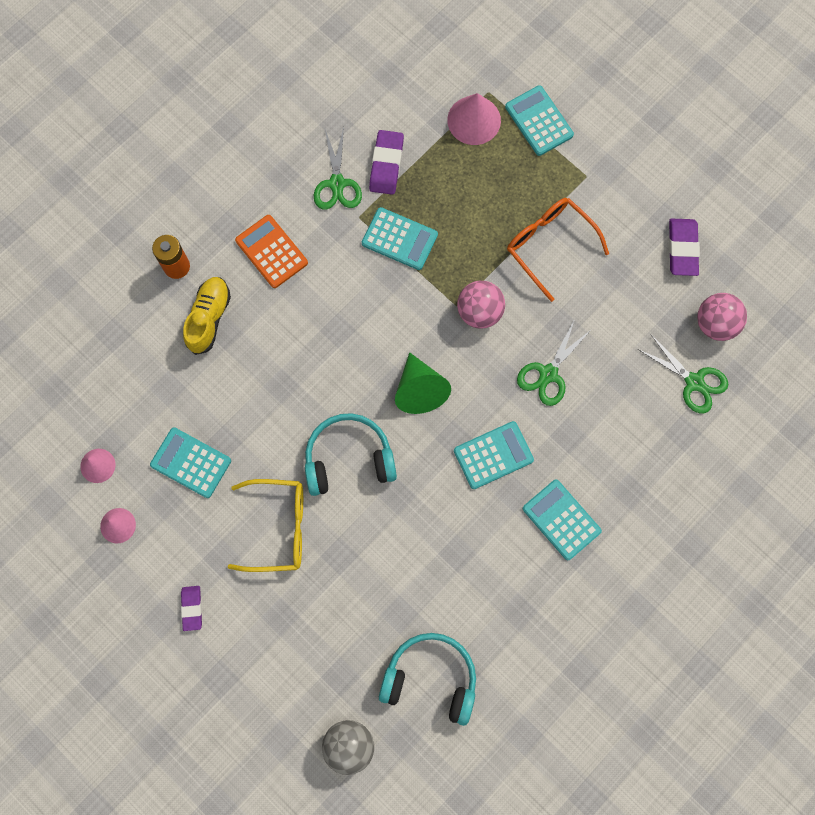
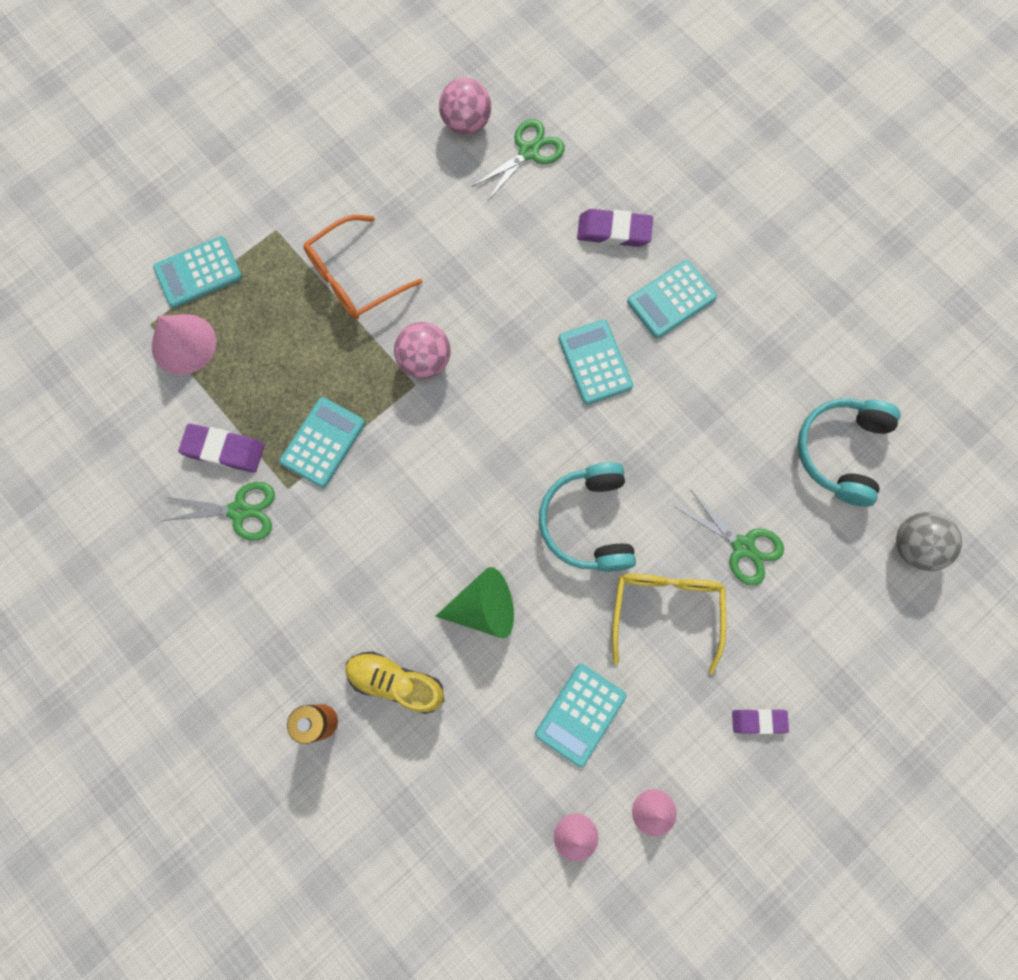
camera: 85 degrees left, 0 degrees up
(271, 252) = (318, 598): orange calculator -> none
(419, 390) = (512, 435): green cone -> green cone (484, 607)
(548, 374) = (506, 295): green scissors -> green scissors (743, 546)
(682, 249) = (377, 144): purple eraser -> purple eraser (614, 231)

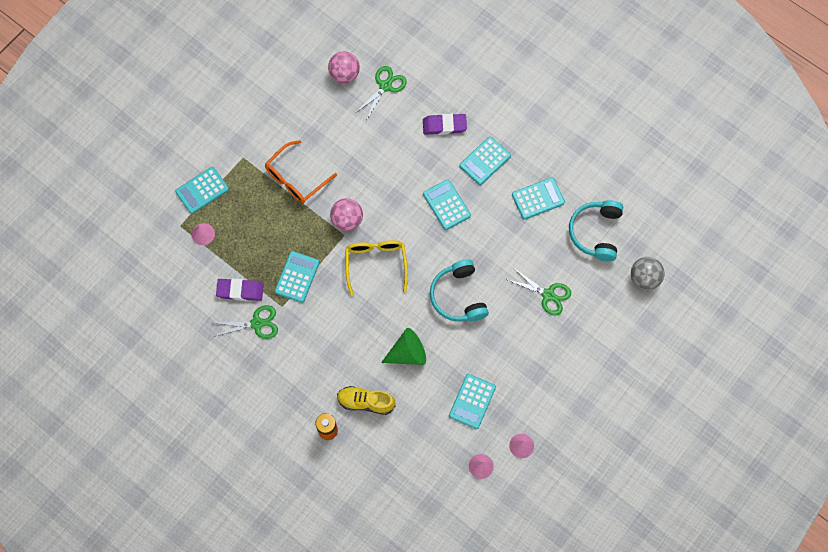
camera: 10 degrees left, 5 degrees down
(184, 344) = (203, 234): pink cone -> pink cone, size x0.61
(666, 611) = (510, 338): yellow glasses -> yellow glasses (376, 264)
(750, 377) = (538, 198): none -> turquoise calculator
(758, 721) = (571, 388): purple eraser -> none

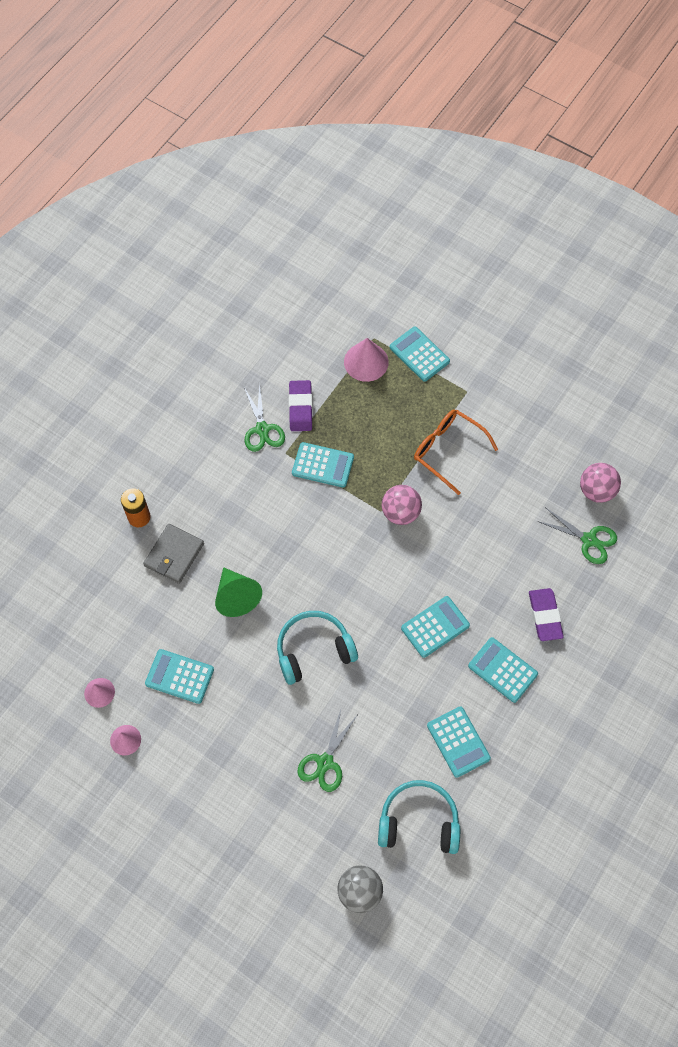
camera: 85 degrees right, 5 degrees down
(203, 234) = (366, 362): pink cone -> pink cone, size x1.64
(366, 402) = (174, 555): yellow shoe -> grey wallet
(376, 264) = (347, 550): yellow glasses -> none

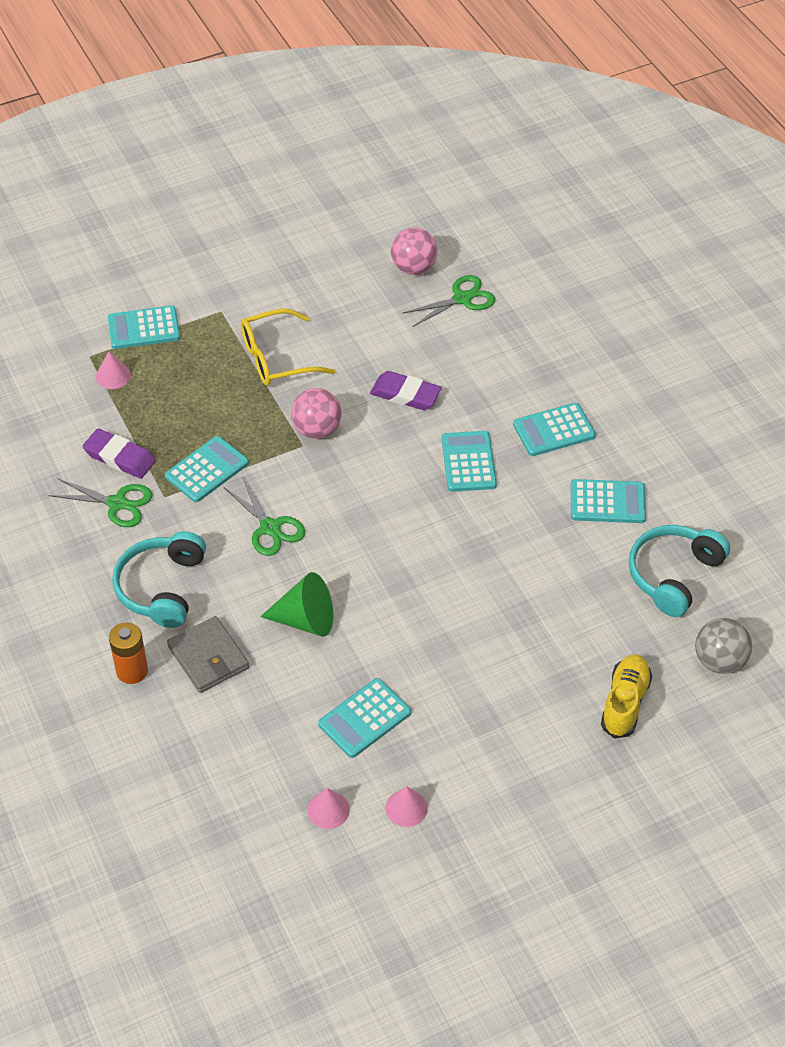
camera: 60 degrees left, 15 degrees down
(285, 841) = (625, 703): none -> yellow shoe
(314, 650) = (421, 578): turquoise headphones -> turquoise headphones (162, 587)
(325, 762) = (557, 626): green scissors -> green scissors (270, 528)
(366, 362) = (113, 376): pink cone -> pink cone, size x0.61
(448, 451) = (277, 358): orange glasses -> yellow glasses
(545, 616) = (519, 370): purple eraser -> purple eraser (405, 394)

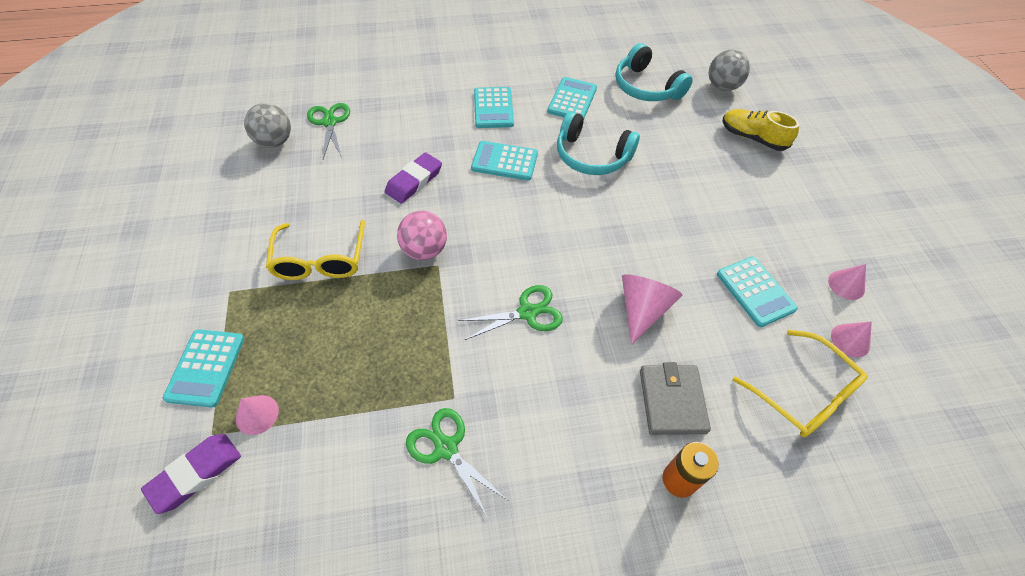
camera: 75 degrees left, 5 degrees up
(117, 503) = (446, 448): green scissors -> green scissors turned 75 degrees counterclockwise
(120, 457) = (381, 432): purple eraser -> purple eraser (195, 474)
(162, 587) = (575, 426): turquoise headphones -> turquoise headphones (592, 156)
(207, 470) = (434, 350): turquoise calculator -> none
(208, 657) = (672, 401): grey wallet -> grey wallet turned 75 degrees counterclockwise
(249, 765) = (802, 393): none -> yellow glasses
(306, 620) = (642, 309): green cone -> pink cone
(413, 268) = (275, 142): pink ball -> grey ball

